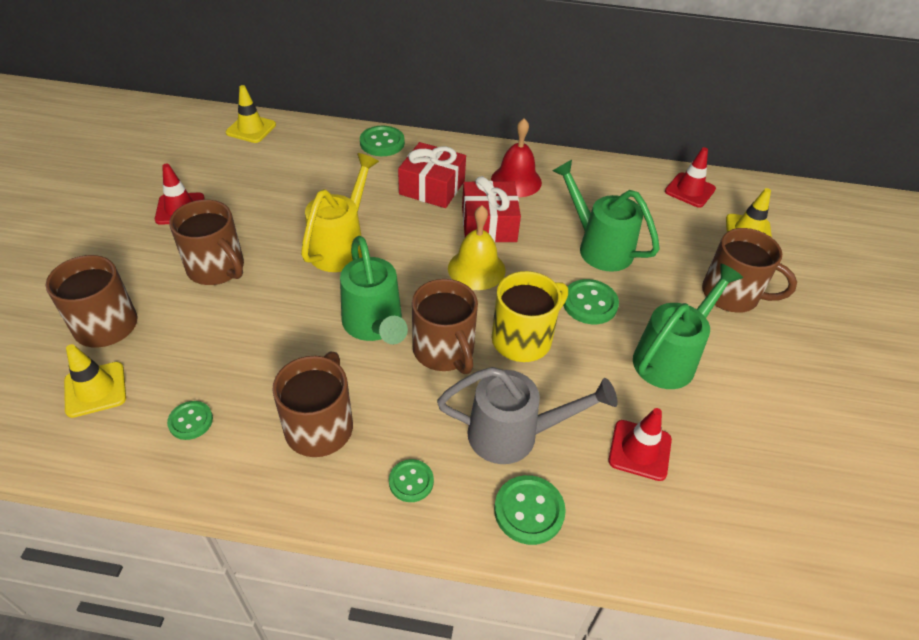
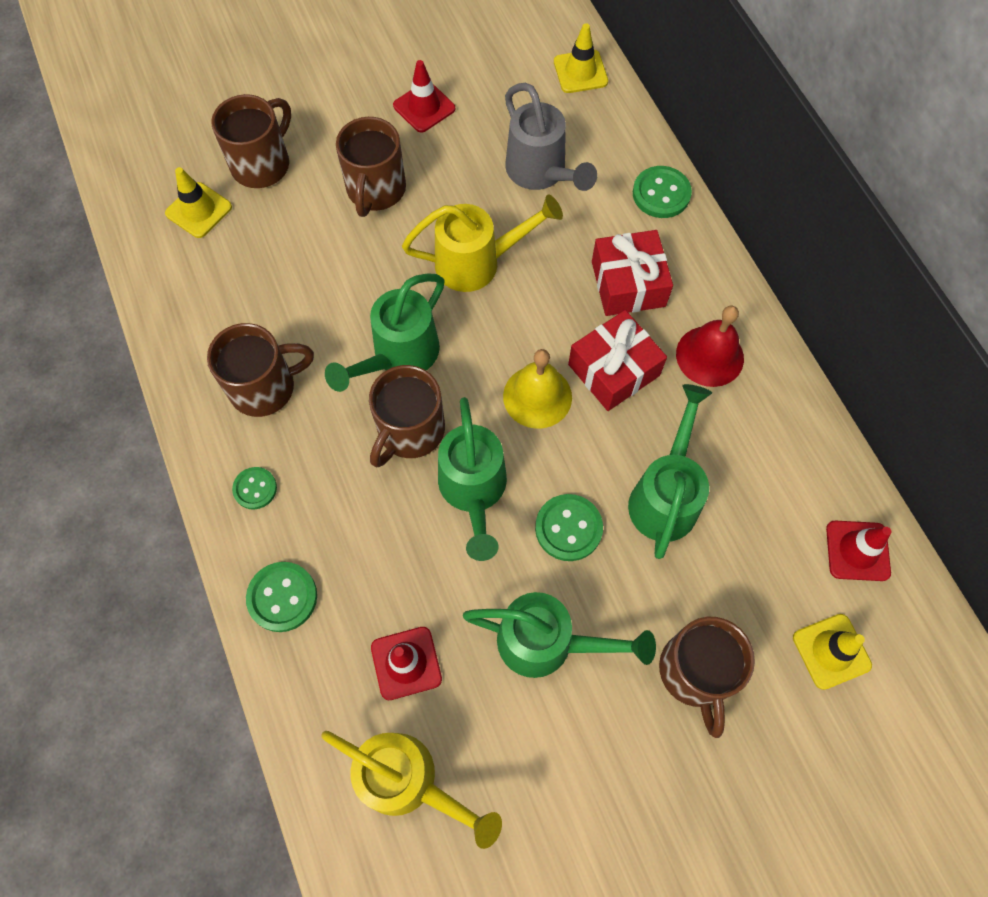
camera: 60 degrees right, 20 degrees up
(190, 421) = (212, 294): green button -> none
(514, 435) = (353, 543): grey watering can -> grey watering can (540, 173)
(523, 339) = (473, 491): yellow mug -> green watering can
(741, 498) = (408, 781): none -> yellow watering can

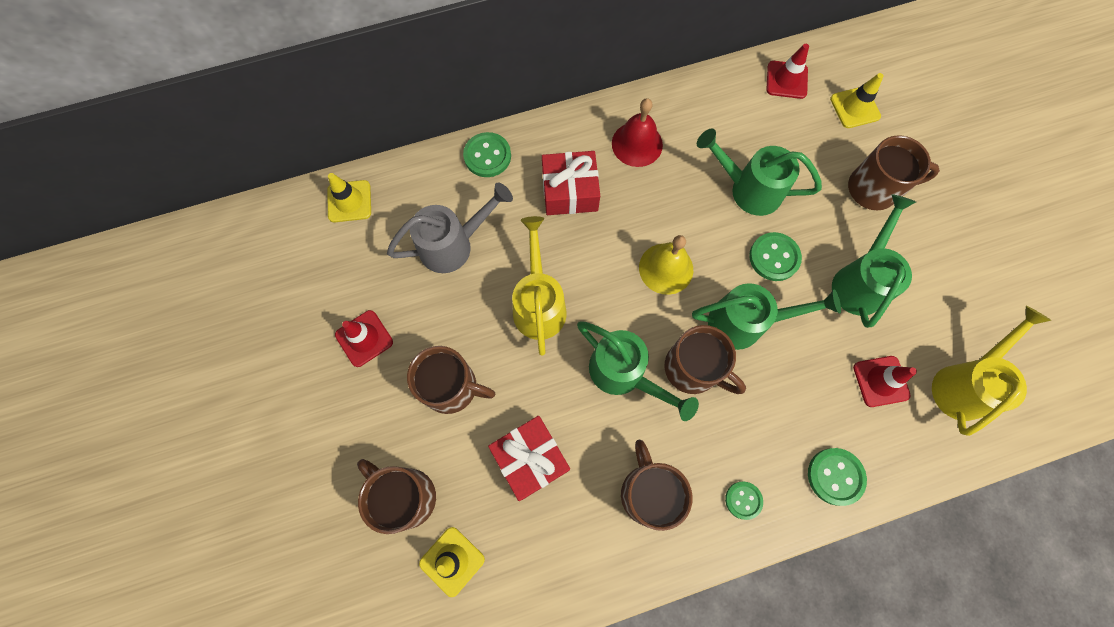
camera: 85 degrees left, 5 degrees up
(613, 370) = (645, 211): red gift -> red gift (530, 459)

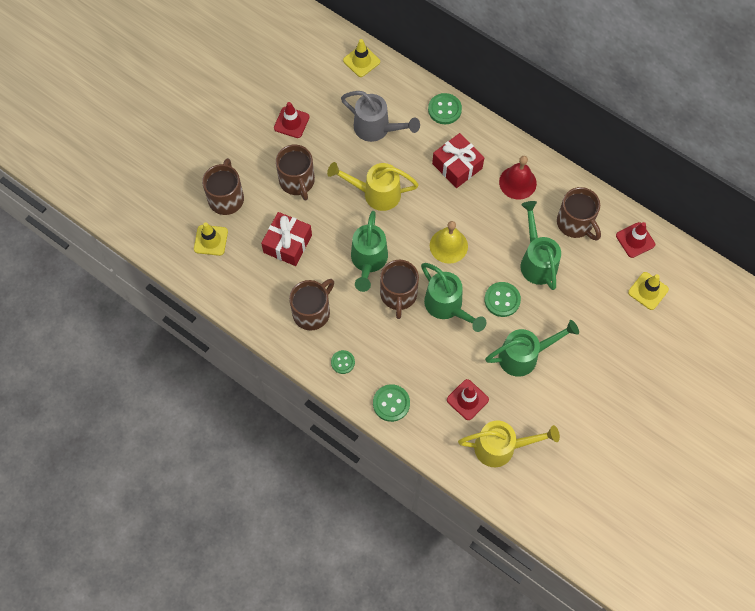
camera: 55 degrees right, 5 degrees down
(539, 304) = (376, 193): yellow watering can -> yellow watering can turned 135 degrees counterclockwise
(874, 189) = (596, 332): brown mug -> brown mug (575, 223)

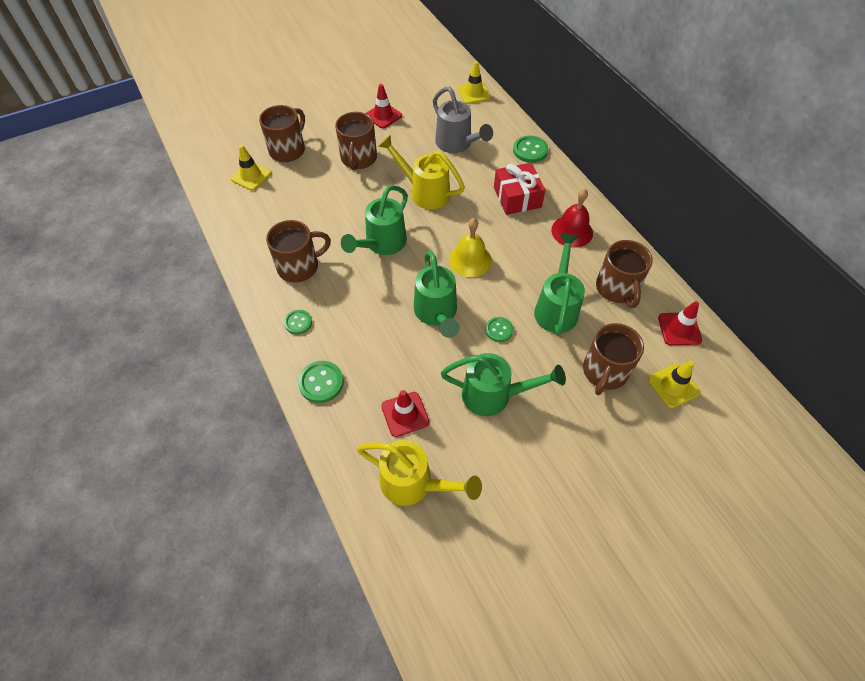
camera: 25 degrees right, 10 degrees down
(287, 244) = (316, 202): red gift -> none
(398, 295) = (393, 284): brown mug -> brown mug (604, 372)
(502, 300) = (499, 330): green button -> green button, size x0.65

